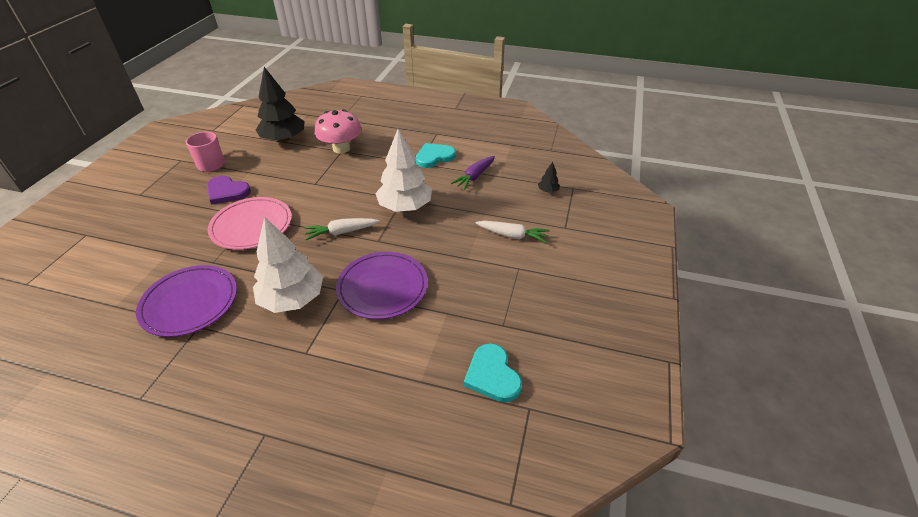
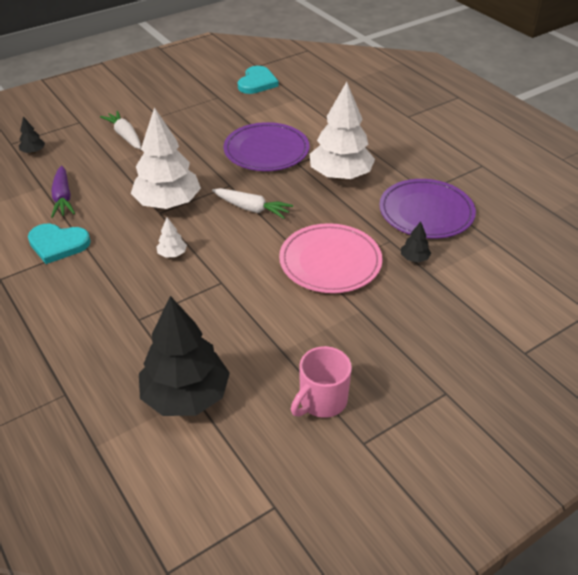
camera: 140 degrees left, 0 degrees up
(186, 258) = (414, 258): none -> black tree
(227, 192) = (329, 329): purple heart -> none
(341, 148) = (134, 324): pink mushroom -> none
(362, 182) = (172, 254): none -> white tree
(474, 177) = (63, 198): purple carrot -> purple carrot turned 90 degrees clockwise

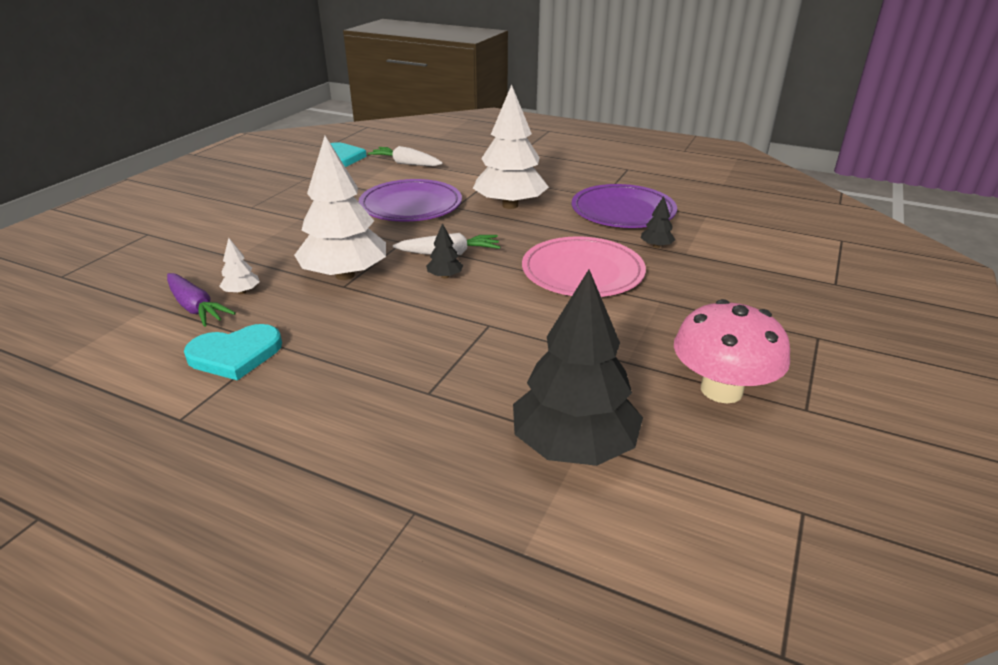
camera: 30 degrees left, 10 degrees down
(33, 151) = (105, 275): black tree -> black tree (445, 276)
(125, 135) = (224, 232): white carrot -> white carrot (406, 164)
(172, 254) = (401, 318): white tree -> white tree (242, 292)
(321, 401) = (721, 390): pink mug -> pink mushroom

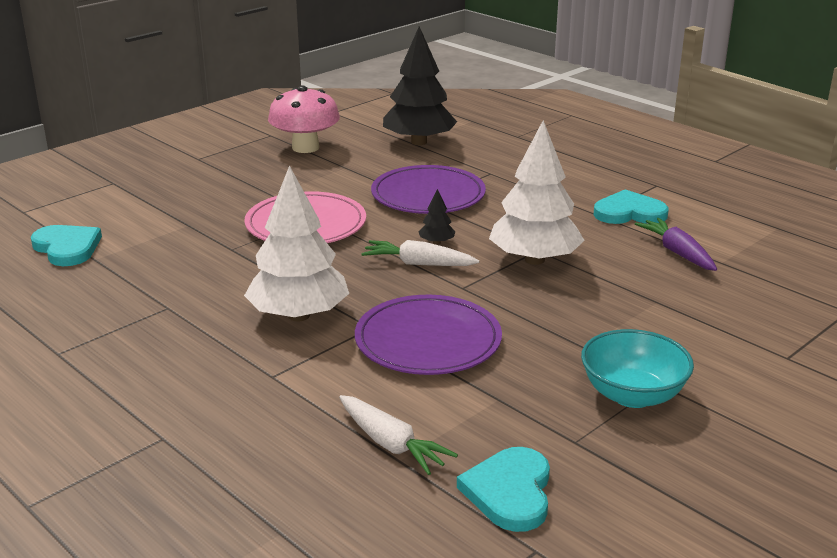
camera: 160 degrees left, 5 degrees down
(242, 292) = (637, 260): white tree -> none
(270, 199) = (632, 395): none -> turquoise bowl
(623, 211) = (175, 281): purple plate -> purple plate (428, 195)
(656, 246) = (204, 235): black tree -> none
(742, 219) = (67, 248): none -> turquoise heart

